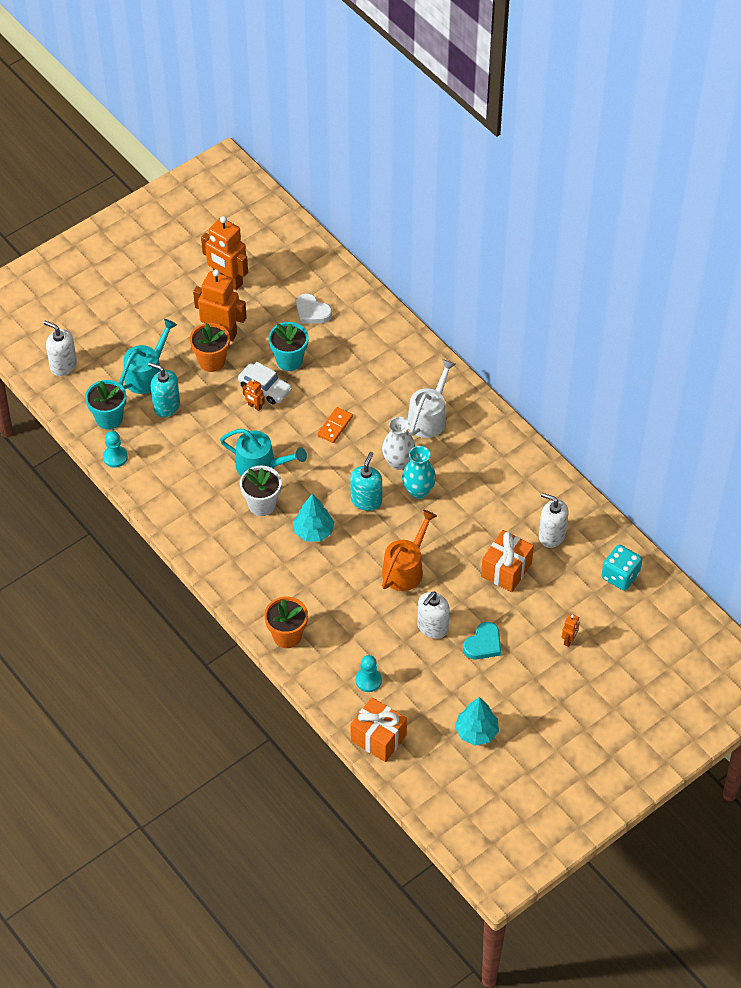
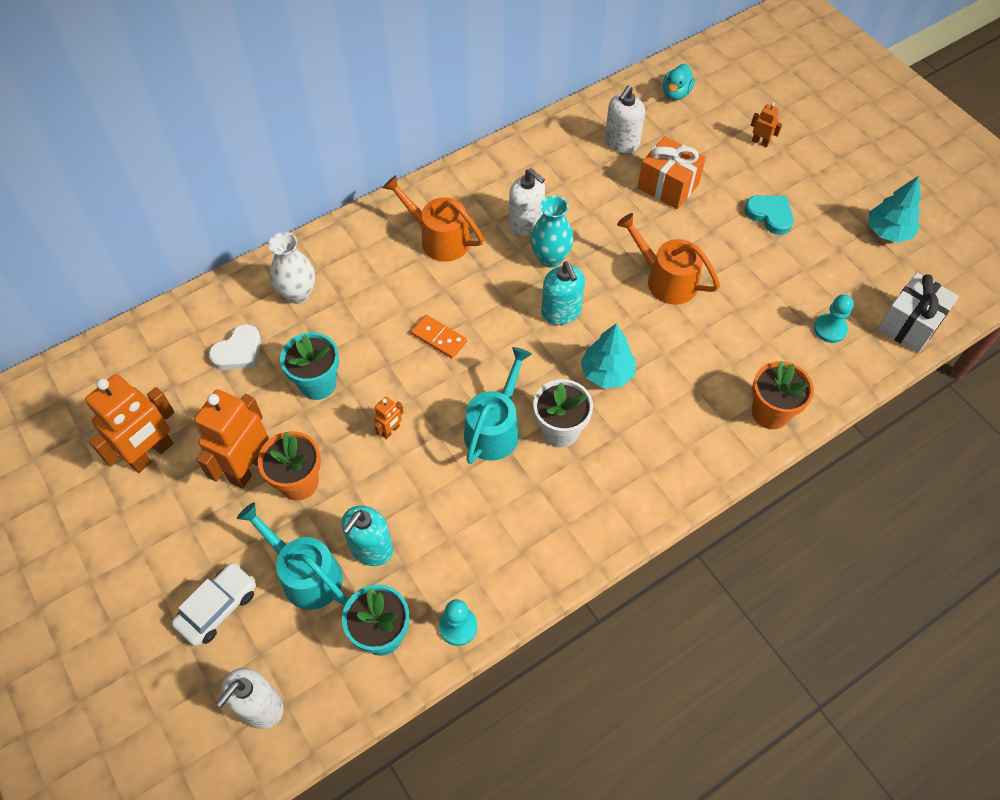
camera: 85 degrees left, 5 degrees up
(265, 388) = (361, 416): white car -> white car (217, 607)
(366, 500) = (561, 312): turquoise soap dispenser -> turquoise soap dispenser turned 135 degrees counterclockwise
(378, 738) = (909, 325): orange gift -> white gift
(398, 462) = (504, 274): white vase -> white vase (298, 294)
(429, 417) = (439, 238): white watering can -> orange watering can
(432, 627) = (749, 260): white soap dispenser -> white soap dispenser (526, 223)
(620, 576) = (676, 93): turquoise dice -> turquoise duck

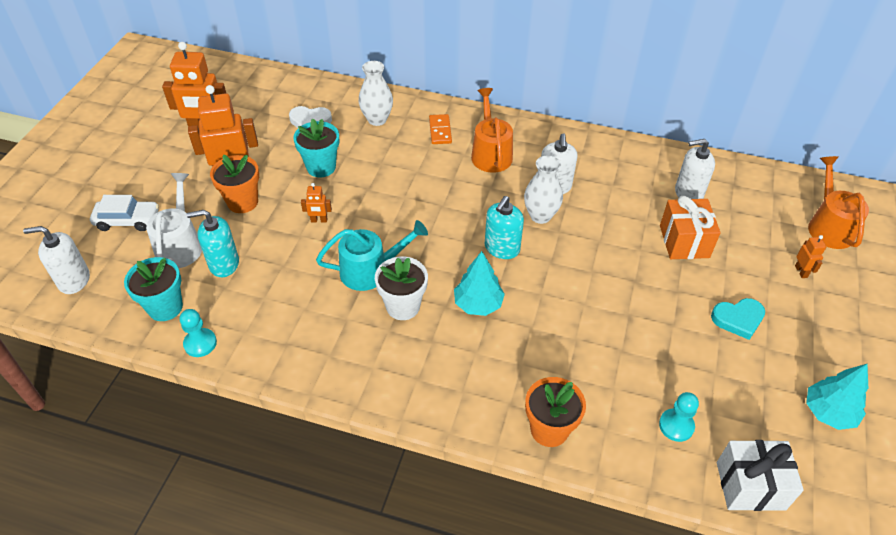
camera: 50 degrees right, 10 degrees down
(306, 574) = (180, 245): turquoise watering can -> white watering can
(439, 338) = (413, 200): orange domino -> orange domino (440, 131)
(550, 258) = (540, 216): turquoise vase -> white vase
(666, 280) = (598, 290): orange watering can -> orange watering can (829, 226)
(676, 93) = (775, 195): turquoise duck -> none
(770, 215) = (738, 319): turquoise heart -> turquoise heart turned 75 degrees clockwise

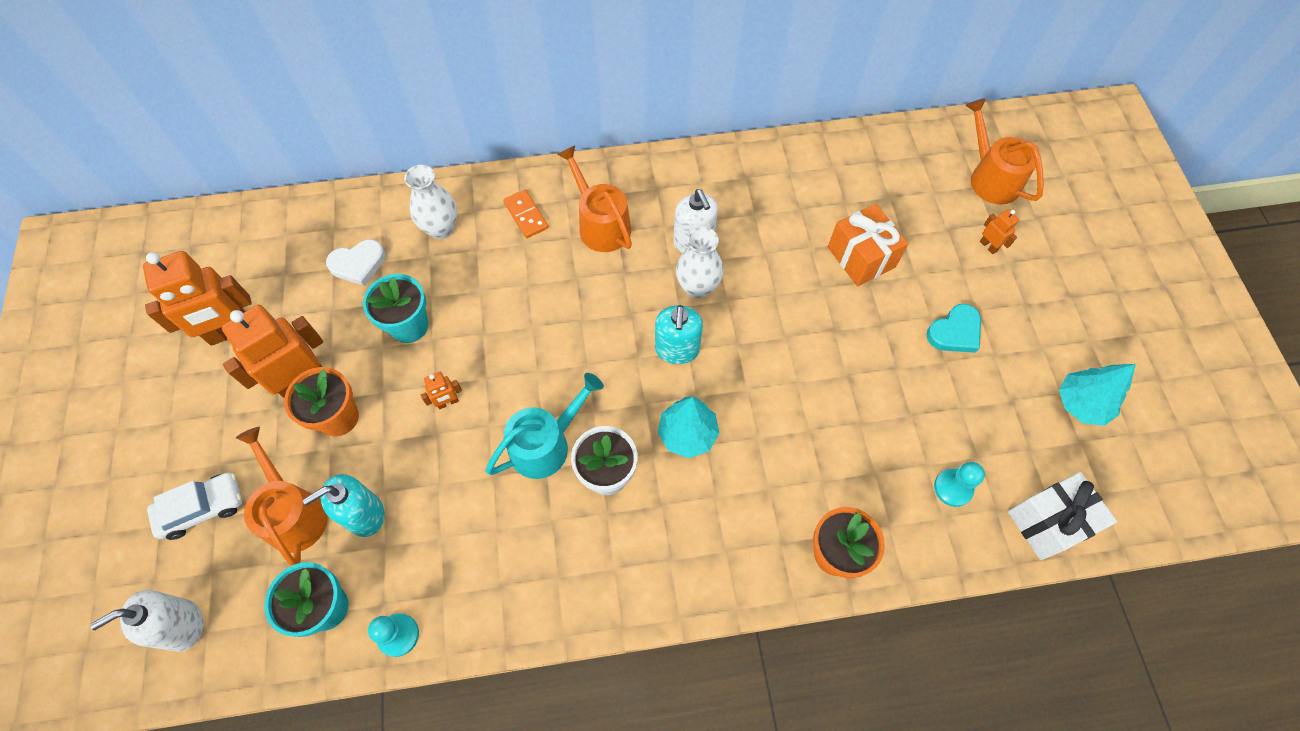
camera: 25 degrees left, 15 degrees up
(180, 245) = (293, 513): white watering can -> orange watering can
(688, 193) = (837, 192): white soap dispenser -> none

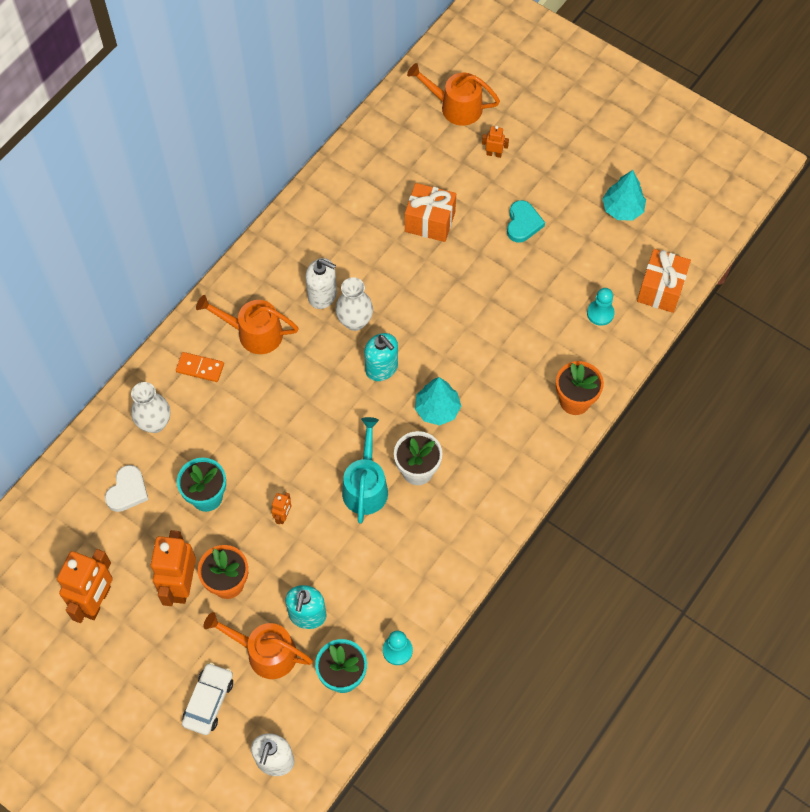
camera: 45 degrees left, 0 degrees up
(1048, 522) = (660, 289): white gift -> orange gift

